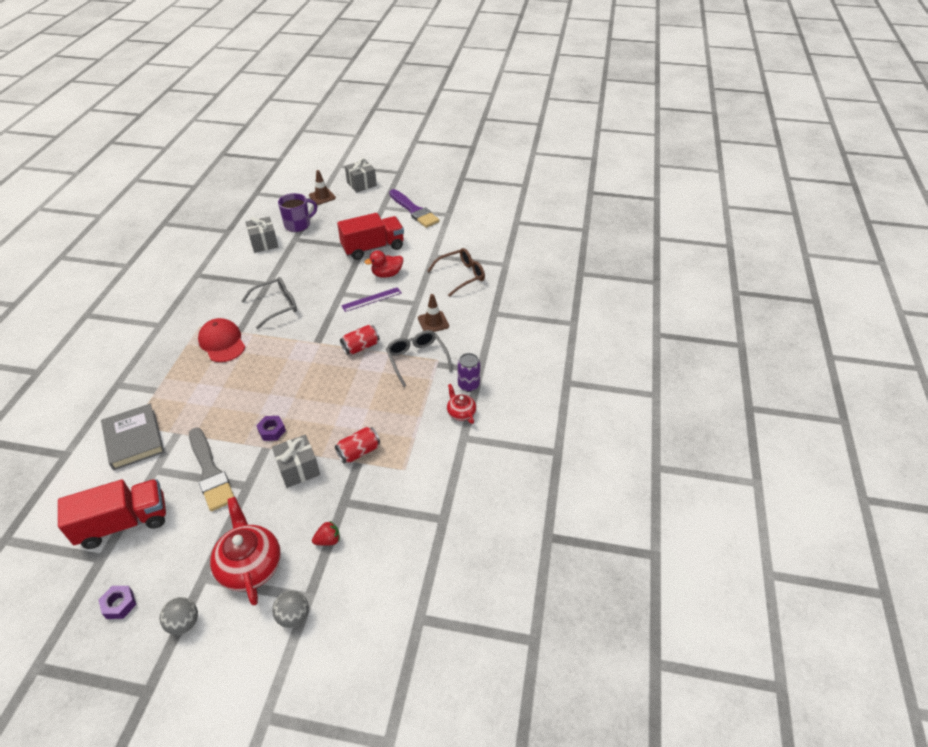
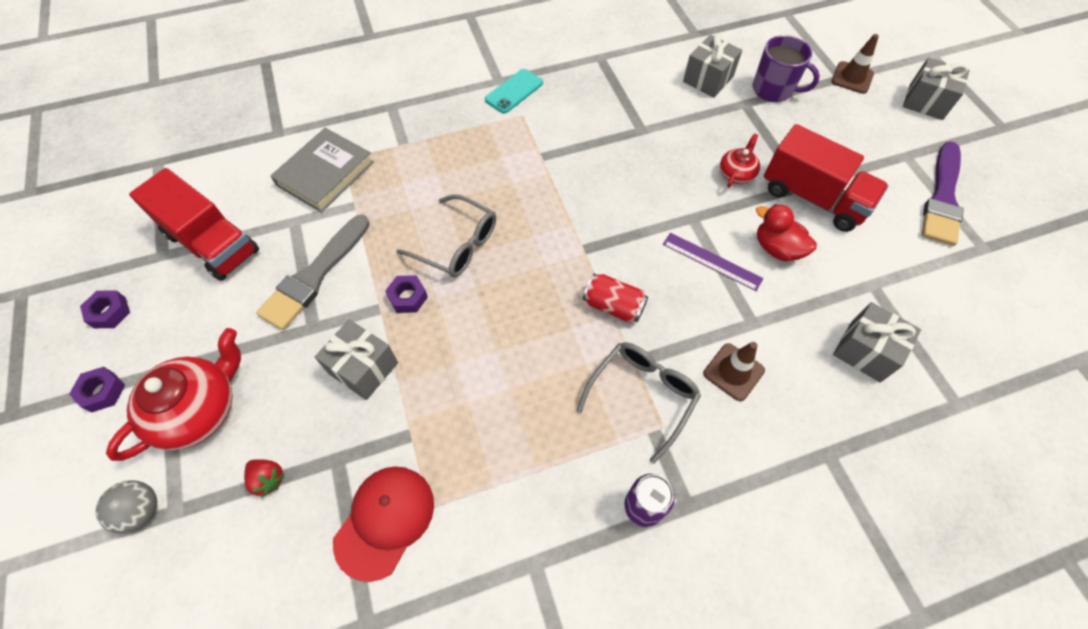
camera: 60 degrees right, 15 degrees up
(177, 322) = (514, 91): none -> turquoise phone
(184, 623) = (102, 392): grey ball -> purple nut
(222, 342) = (513, 153): red cap -> red cap (385, 521)
(276, 306) = (611, 164): grey glasses -> grey glasses (456, 244)
(359, 452) = (428, 424): red can -> none
(461, 276) = (865, 351): brown glasses -> grey gift
(461, 413) = (580, 528): red teapot -> red teapot (736, 173)

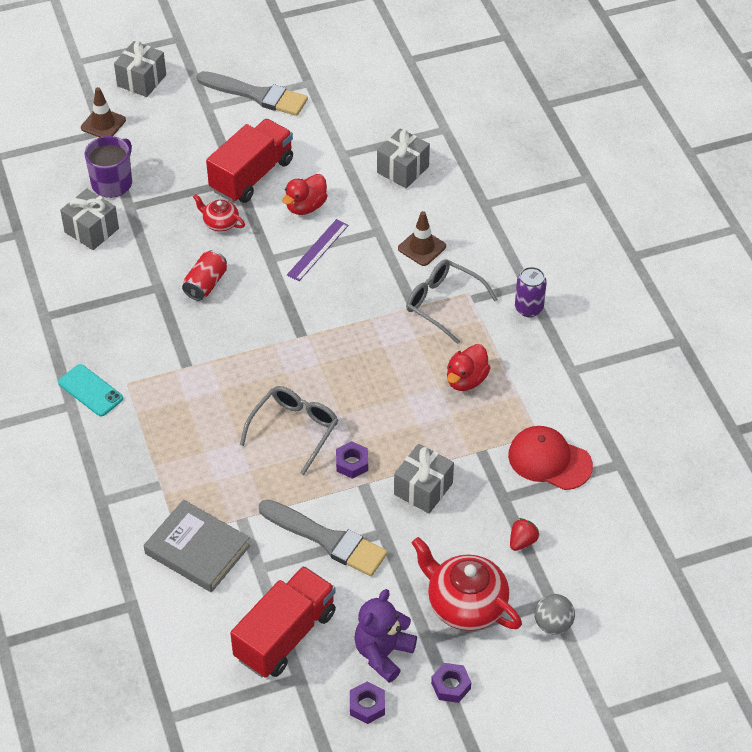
camera: 90 degrees left, 10 degrees down
(164, 327) = (383, 653): none -> purple teddy bear
(520, 420) = (466, 380): none -> red duck
(613, 306) = (362, 318): red can -> red can (206, 284)
(942, 198) = (257, 95): purple brush -> grey brush

